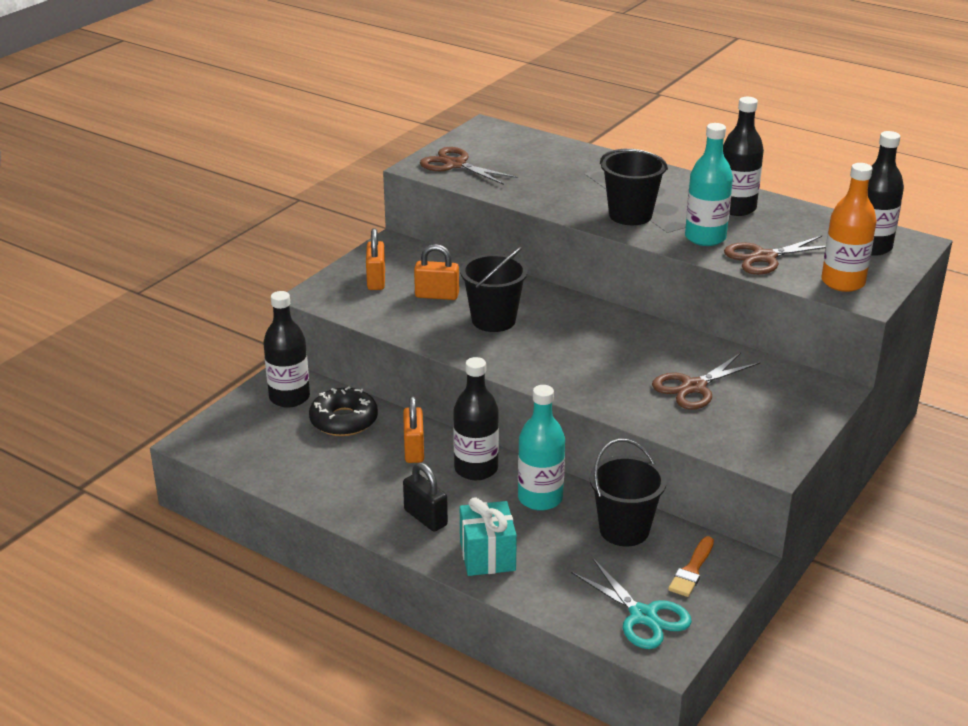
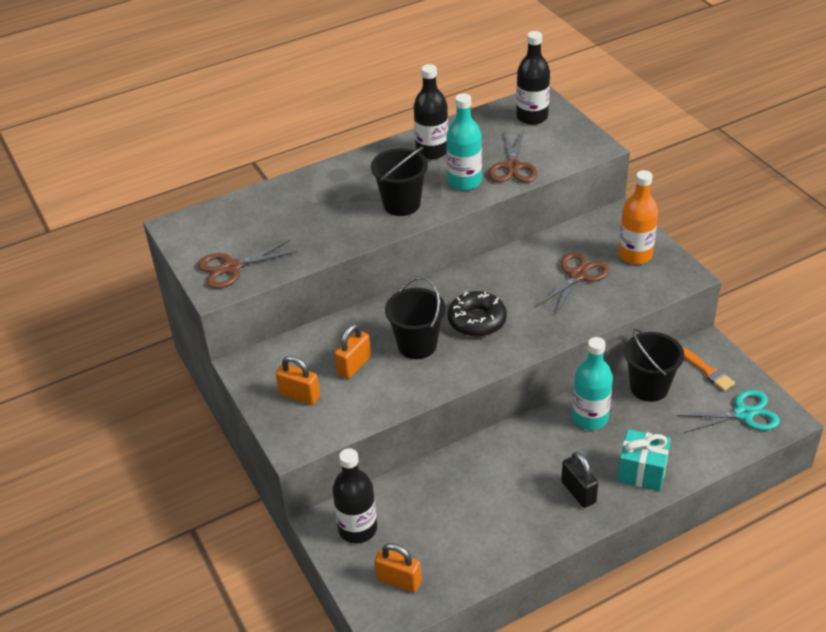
camera: 60 degrees left, 10 degrees up
(344, 420) = (417, 502): black donut -> black donut (477, 320)
(414, 450) = (486, 470): orange padlock -> orange padlock (399, 580)
(425, 518) = (578, 492): black padlock -> black padlock turned 75 degrees clockwise
(476, 469) = (533, 441): black bottle -> none
(694, 387) = (577, 275): brown scissors -> brown scissors turned 135 degrees counterclockwise
(843, 282) = (570, 147): orange bottle -> orange bottle (635, 255)

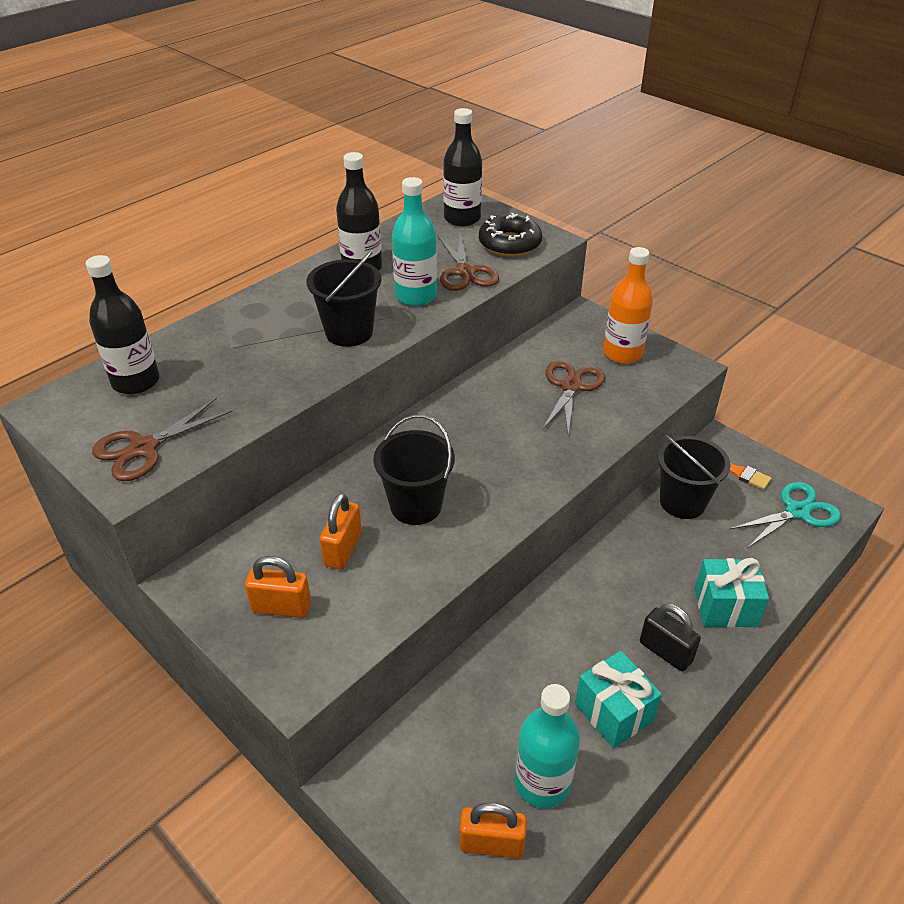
camera: 20 degrees left, 0 degrees up
(357, 529) = (406, 778): black bottle -> black bottle (136, 382)
(477, 320) = (478, 460): black donut -> black donut (509, 244)
(519, 522) = (613, 712): none -> turquoise gift
(590, 418) = (635, 553): turquoise bottle -> turquoise bottle (542, 783)

